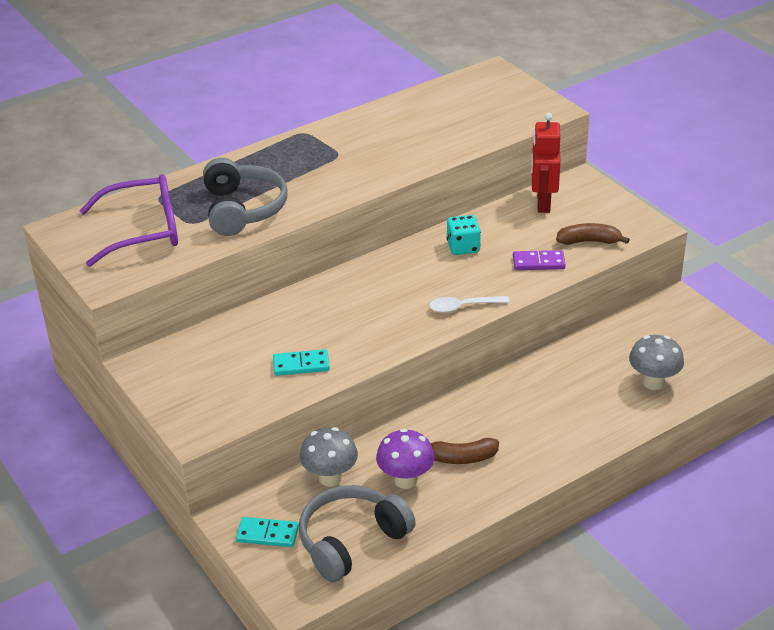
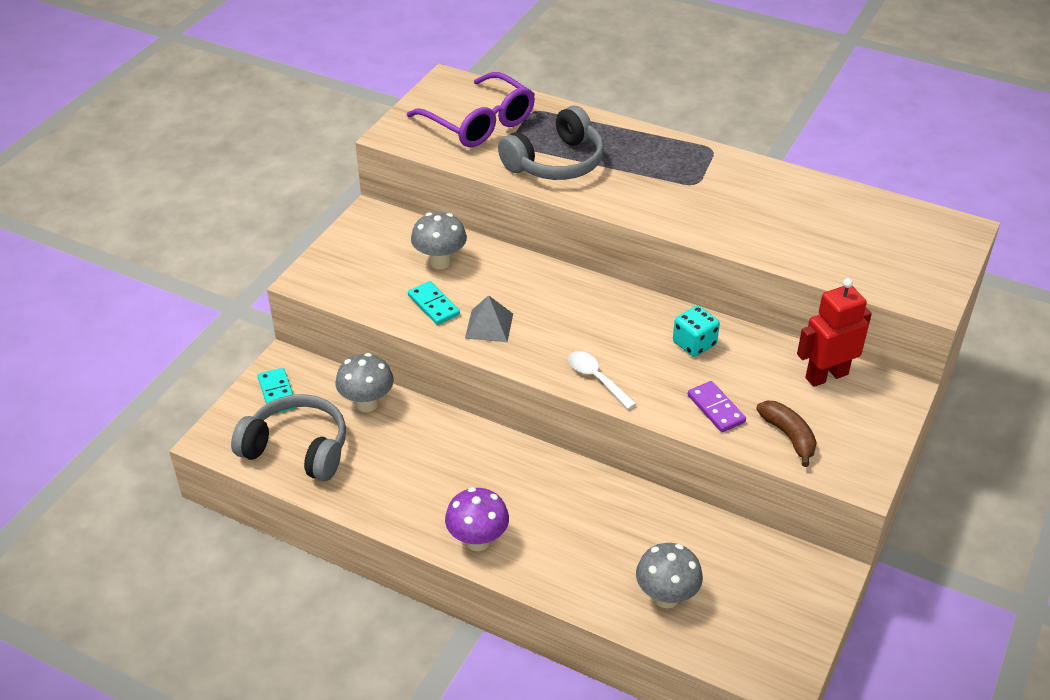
camera: 60 degrees right, 5 degrees up
(247, 343) = (440, 262): none -> grey mushroom
(354, 342) = (489, 325): none -> grey pyramid
(405, 480) = (394, 454): purple mushroom -> purple mushroom (478, 541)
(461, 458) = (448, 482): brown banana -> none

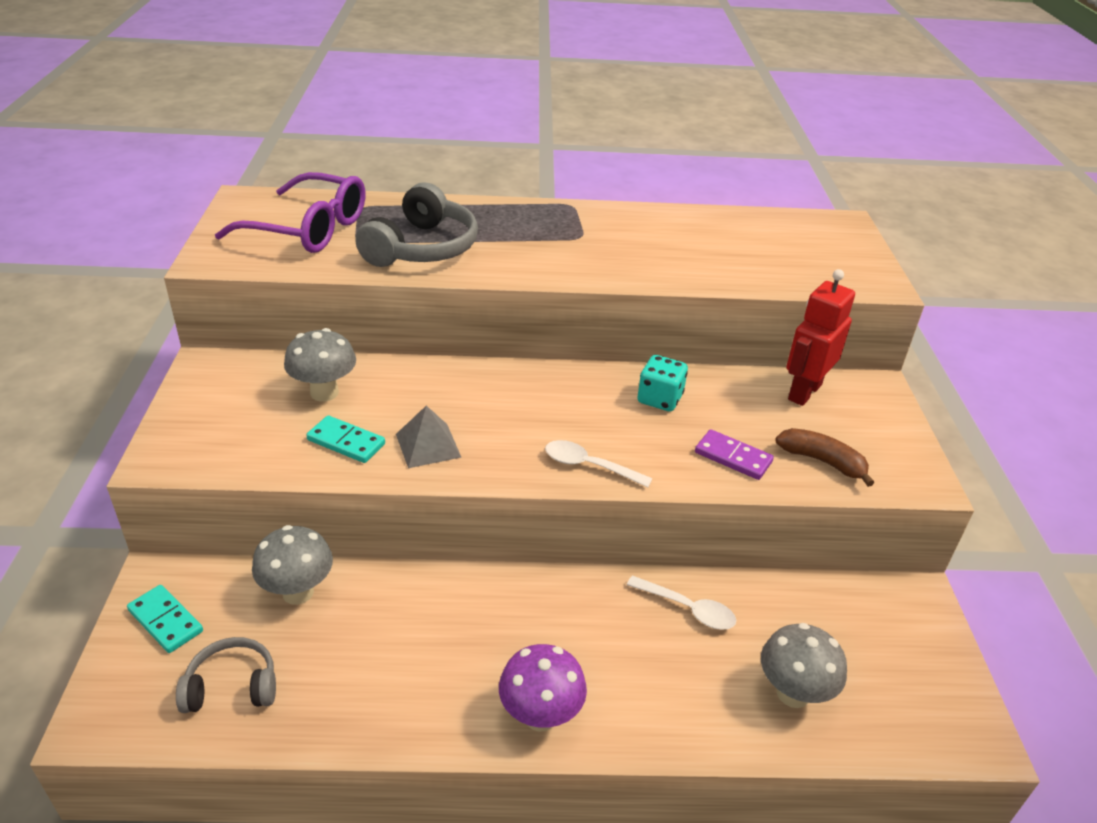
camera: 30 degrees left, 5 degrees down
(297, 449) = (232, 687): grey headphones -> grey headphones, size x0.60
(632, 513) = (688, 609): none -> white spoon

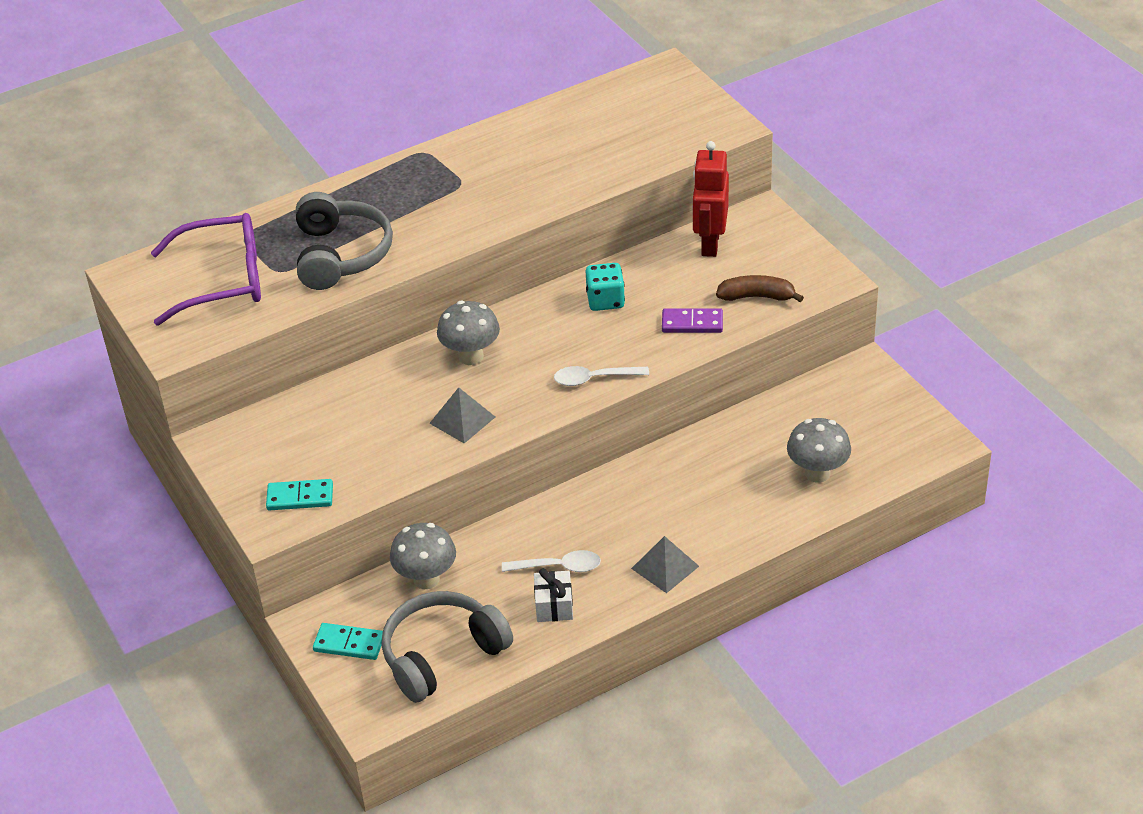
camera: 25 degrees left, 5 degrees up
(232, 687) = (442, 655): grey headphones -> grey headphones, size x1.66
(324, 393) = (339, 418): grey mushroom -> grey mushroom (471, 356)
(346, 442) = (398, 447): turquoise domino -> turquoise domino (300, 497)
(388, 694) = (554, 606): none -> white gift
(540, 716) = (665, 567): purple mushroom -> grey pyramid
(688, 609) = (714, 453): white spoon -> white spoon (559, 567)

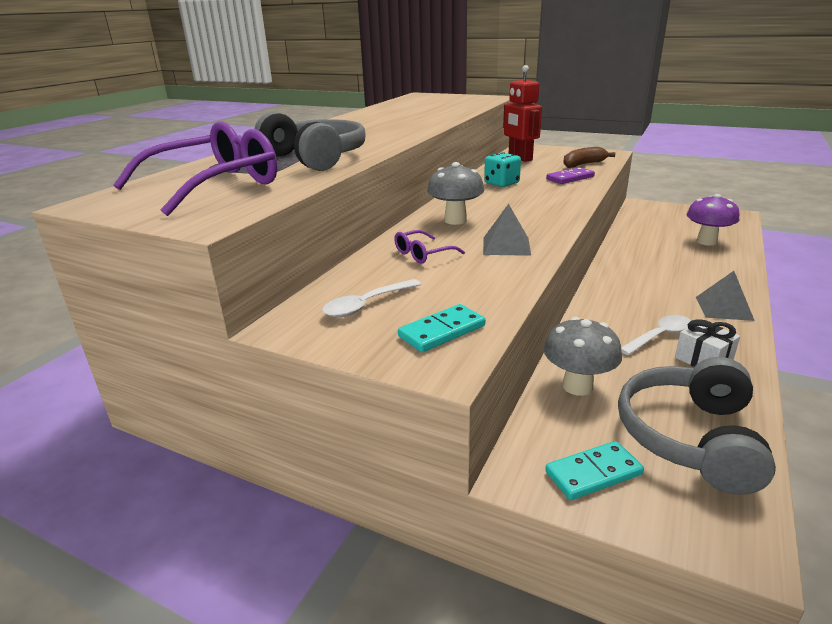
camera: 35 degrees left, 15 degrees down
(385, 398) = (423, 254): none -> purple glasses
(594, 379) = (559, 207): white spoon -> white spoon (366, 305)
(817, 473) = (706, 242): grey mushroom -> purple mushroom

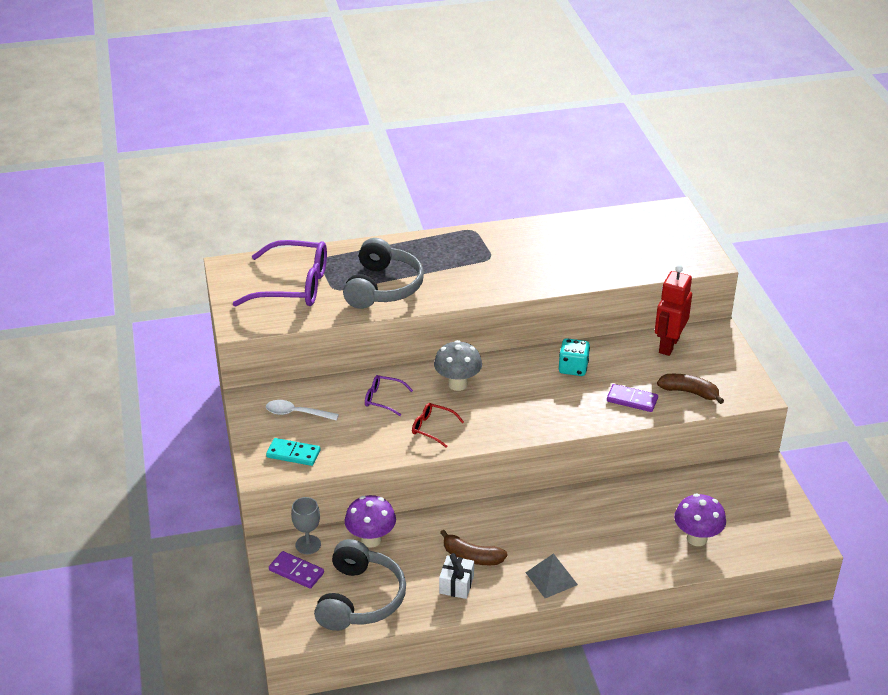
camera: 50 degrees right, 10 degrees up
(506, 246) = (432, 428): grey pyramid -> red glasses
(544, 439) = (308, 544): none -> grey goblet
(577, 386) = (371, 539): grey mushroom -> purple mushroom
(593, 473) = (296, 572): turquoise domino -> purple domino
(659, 336) = (471, 557): white spoon -> brown banana
(690, 437) = (360, 599): grey headphones -> grey headphones turned 120 degrees clockwise

